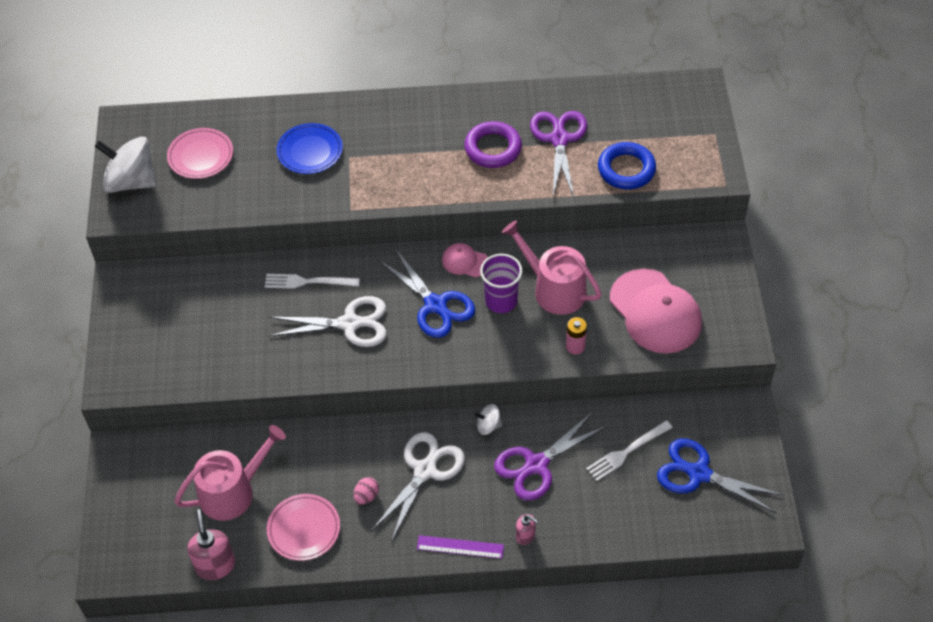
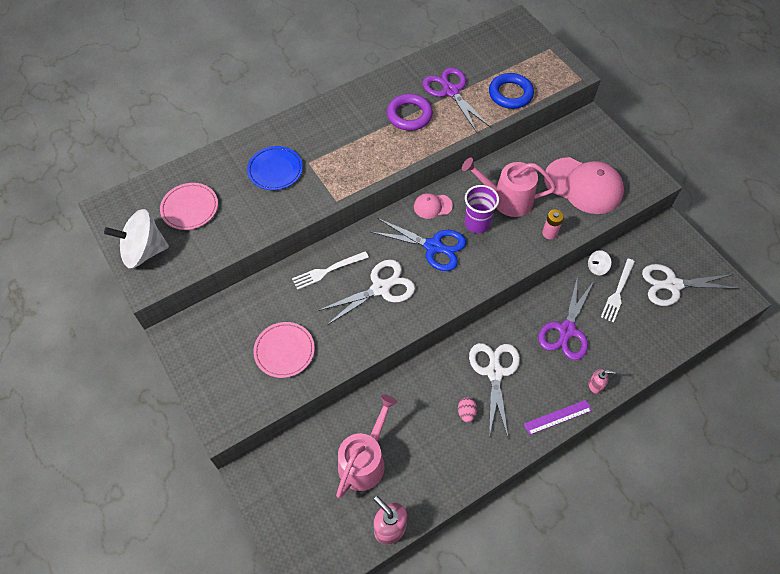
camera: 30 degrees left, 5 degrees up
(304, 529) = (438, 462): pink plate -> pink plate (284, 351)
(488, 426) = (515, 318): white spinning top -> white spinning top (597, 268)
(699, 473) = (672, 285): blue scissors -> white scissors

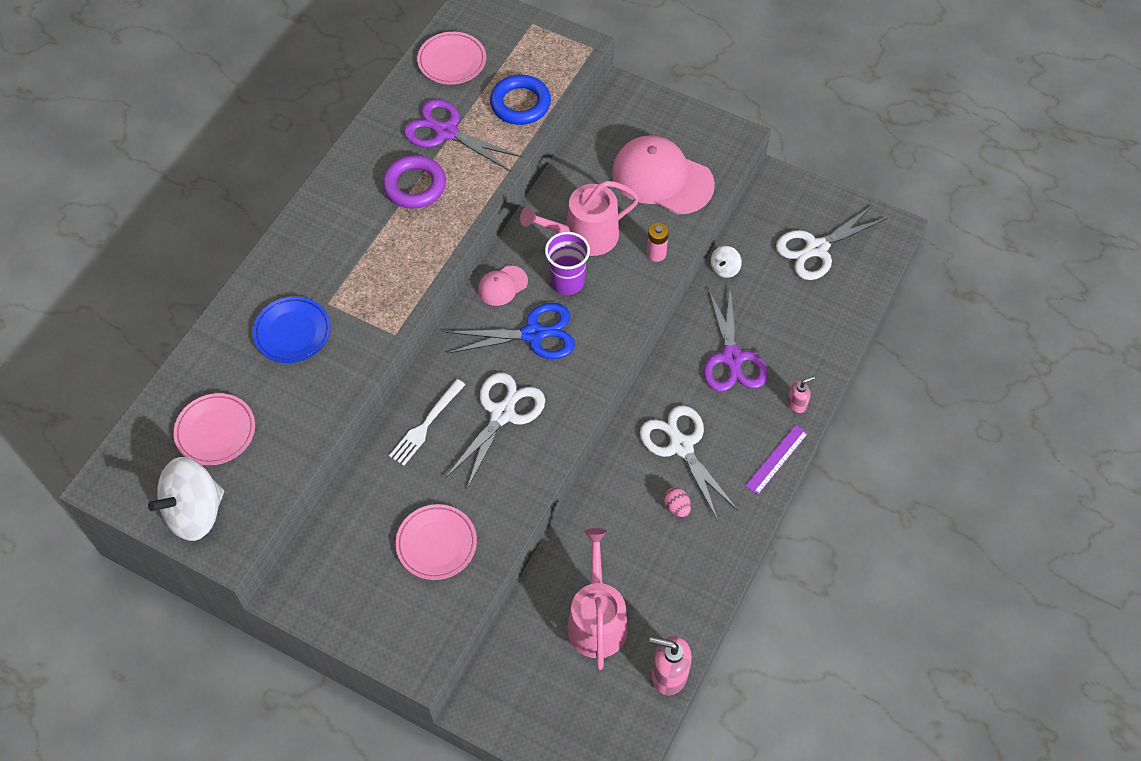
camera: 30 degrees left, 0 degrees up
(482, 50) = (452, 61): none -> pink plate
(583, 186) = (662, 178): pink cap -> pink cap turned 150 degrees counterclockwise
(617, 293) = (763, 287): white fork -> none

